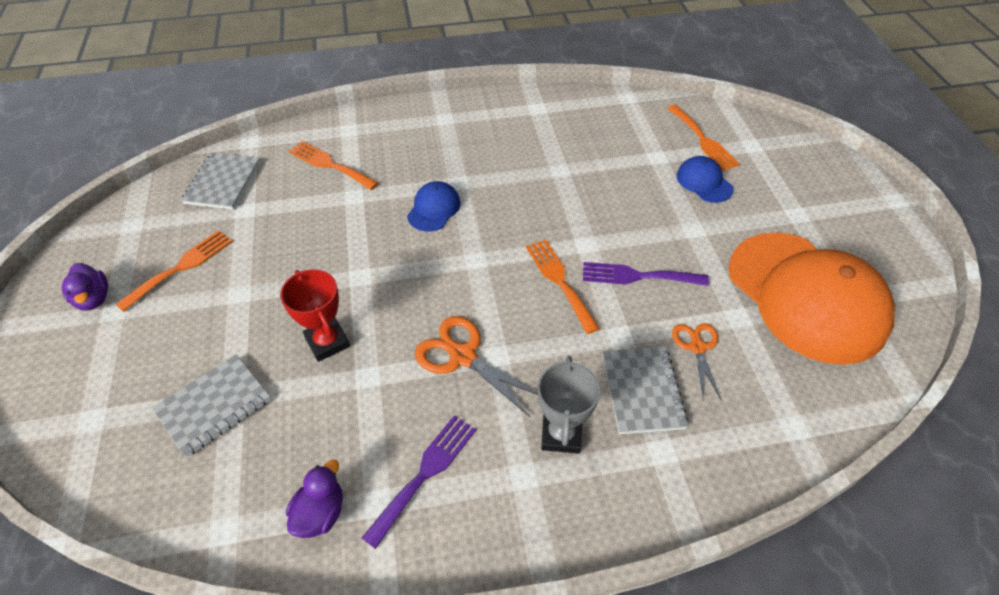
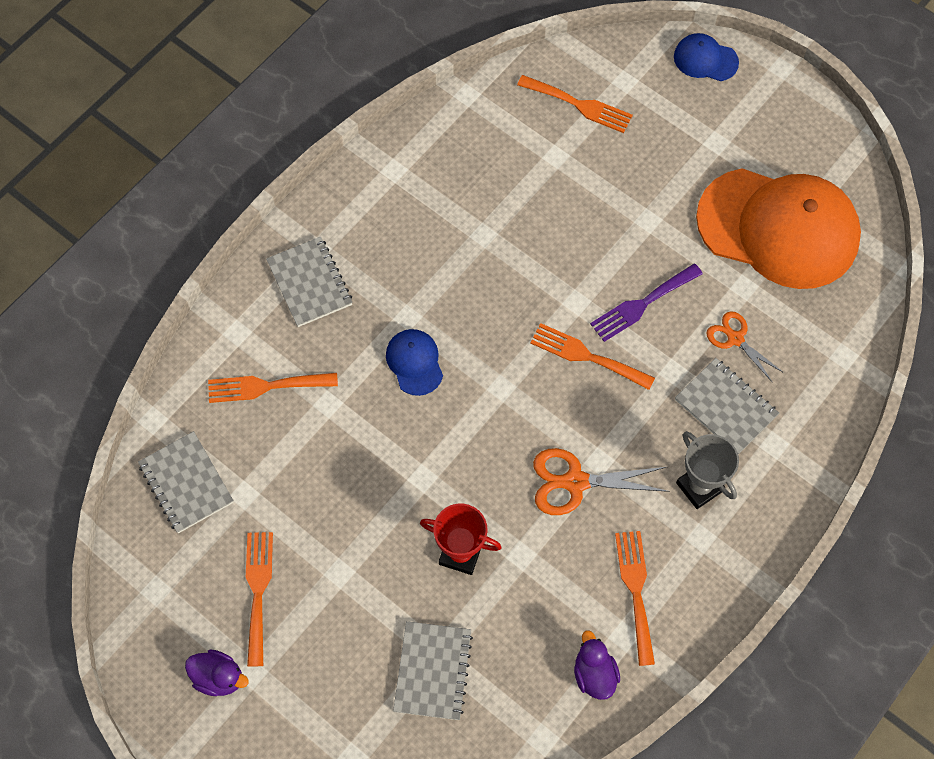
camera: 40 degrees left, 15 degrees up
(419, 131) = (310, 283): none -> grey notebook
(425, 473) = (635, 590): purple fork -> orange fork
(704, 182) = (617, 158): blue cap -> blue cap (705, 59)

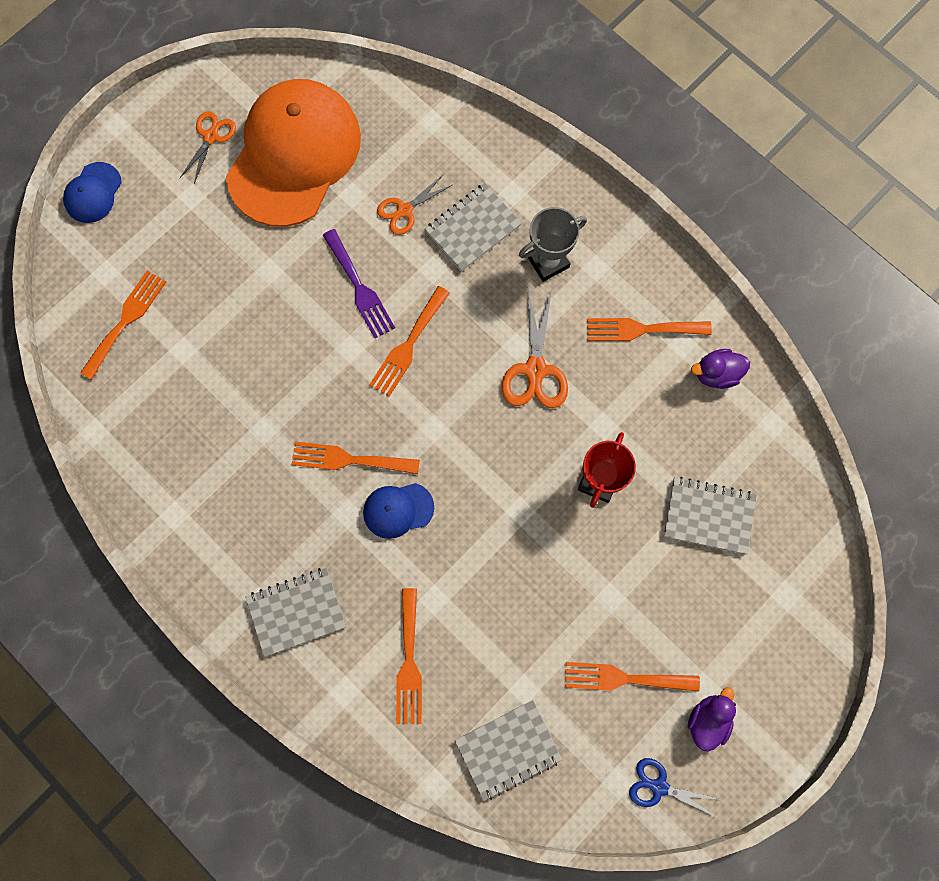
camera: 85 degrees left, 10 degrees up
(152, 631) = (659, 786): none -> blue scissors
(461, 313) = (349, 459): none -> orange fork
(785, 151) = (211, 136): none -> orange scissors

